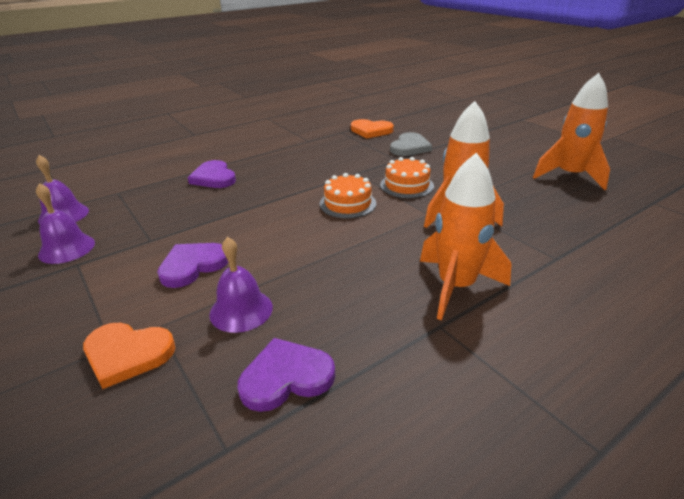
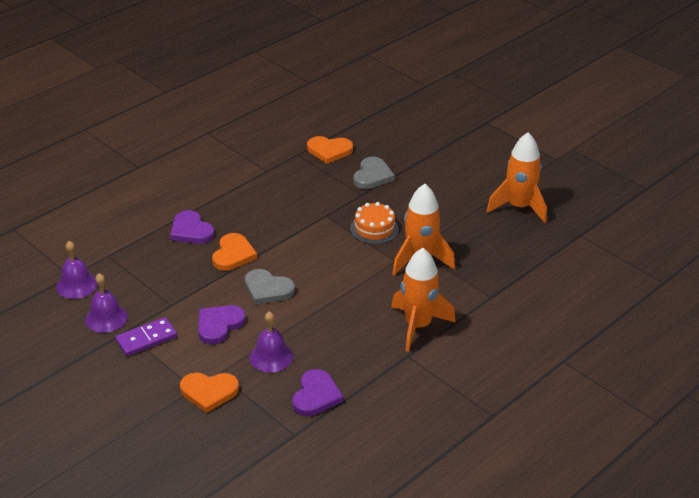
camera: 10 degrees left, 5 degrees up
(94, 275) = (146, 339): none -> purple domino
(246, 198) = (233, 254): none -> orange heart
(270, 232) = (267, 289): none -> grey heart
(286, 377) = (316, 396): purple heart -> purple heart turned 135 degrees clockwise
(347, 203) = (325, 254): orange cake -> none

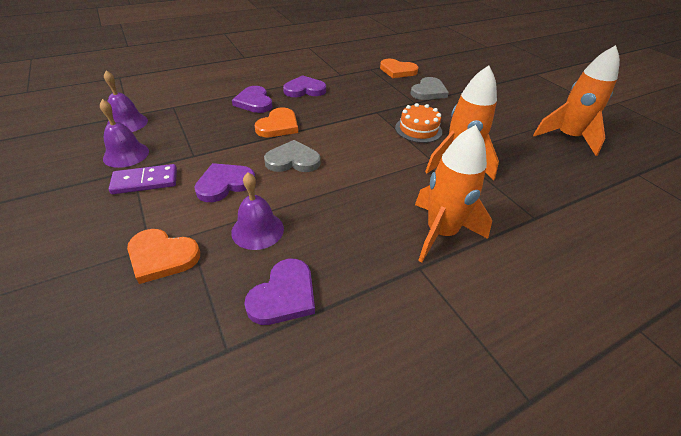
camera: 15 degrees right, 5 degrees up
(236, 202) = (304, 90): none -> purple heart
(267, 289) = (293, 160): grey heart -> grey heart turned 135 degrees clockwise

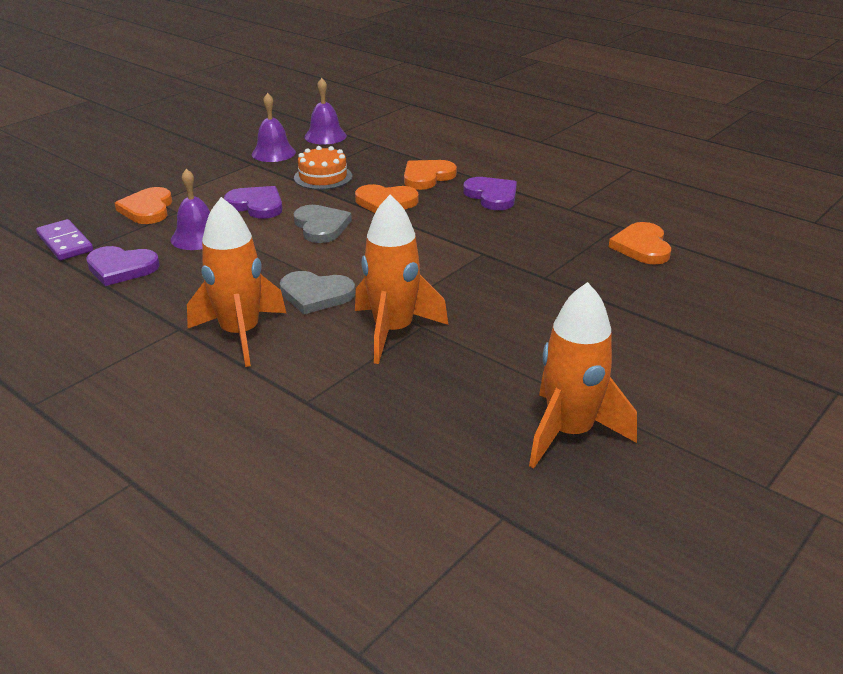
camera: 70 degrees right, 10 degrees down
(145, 181) = (238, 173): purple domino -> purple domino (65, 243)
(254, 102) = (427, 177): purple heart -> orange heart
(418, 129) = (462, 290): orange cake -> orange cake (323, 177)
(428, 91) = (596, 283): grey heart -> grey heart (316, 295)

